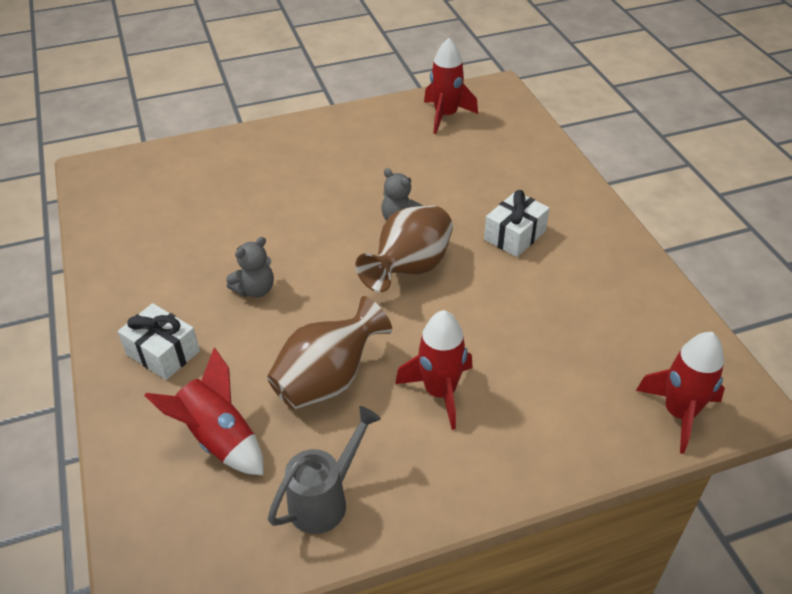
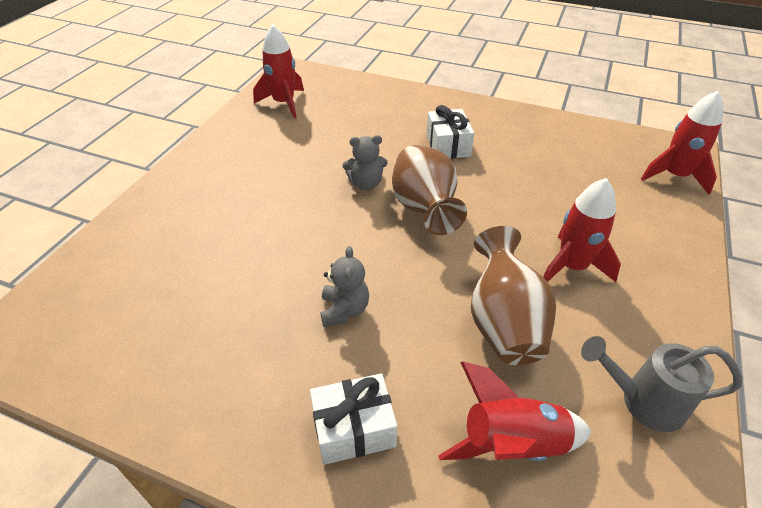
camera: 50 degrees left, 0 degrees up
(326, 499) = (642, 401): grey watering can -> grey watering can turned 75 degrees counterclockwise

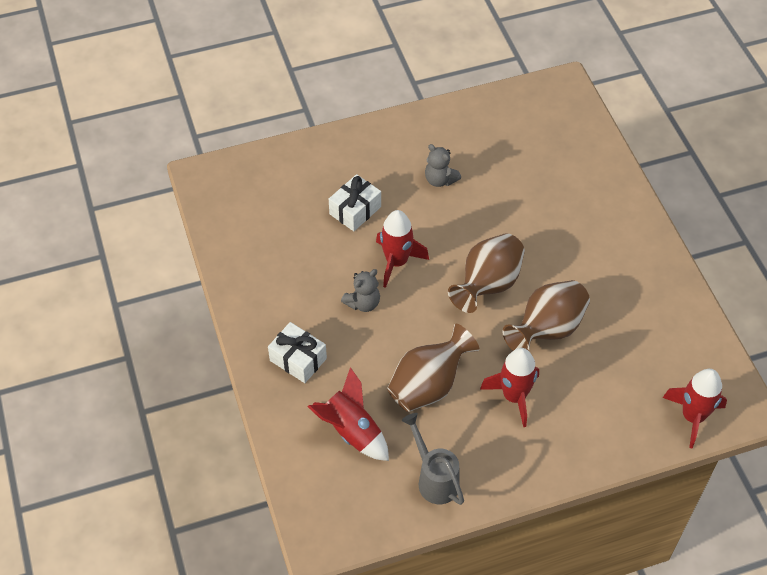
camera: 50 degrees right, 10 degrees up
(284, 103) = (516, 118): red rocket -> red rocket (396, 262)
(366, 184) = (479, 235): grey teddy bear -> grey teddy bear (440, 180)
(448, 145) = (575, 253): white gift -> white gift (355, 210)
(511, 202) = (547, 329): none -> brown vase

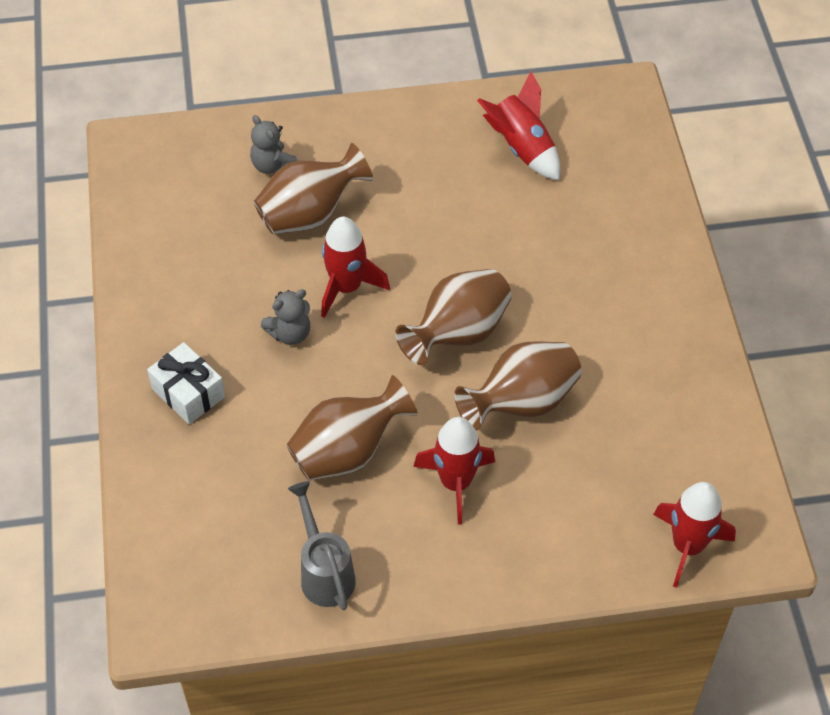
camera: 10 degrees right, 0 degrees up
(351, 431) = (233, 494): red rocket -> red rocket (522, 148)
(355, 210) = (310, 214): white gift -> brown vase
(440, 180) = (430, 190): grey teddy bear -> grey teddy bear (273, 165)

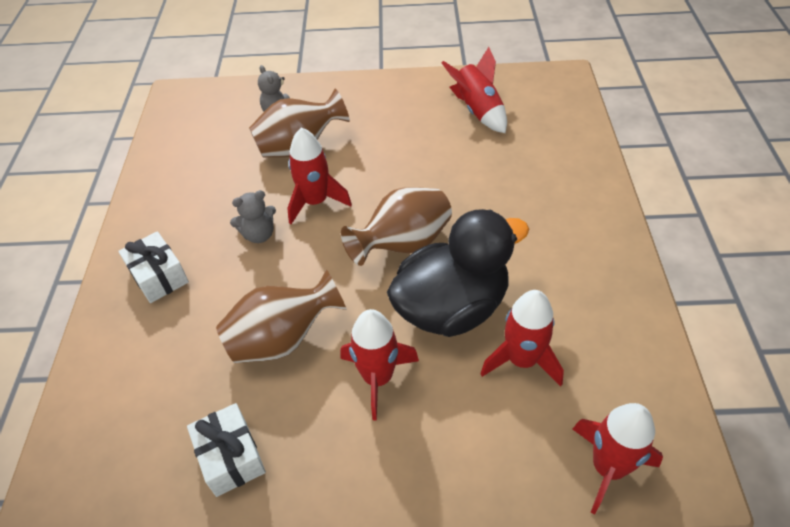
camera: 10 degrees right, 5 degrees down
(324, 572) = (231, 457): grey watering can -> white gift
(521, 402) = (451, 308): brown vase -> black duck
(600, 452) = (522, 360): none -> red rocket

